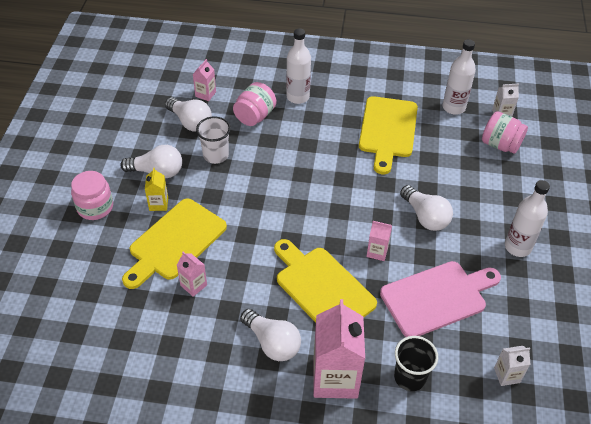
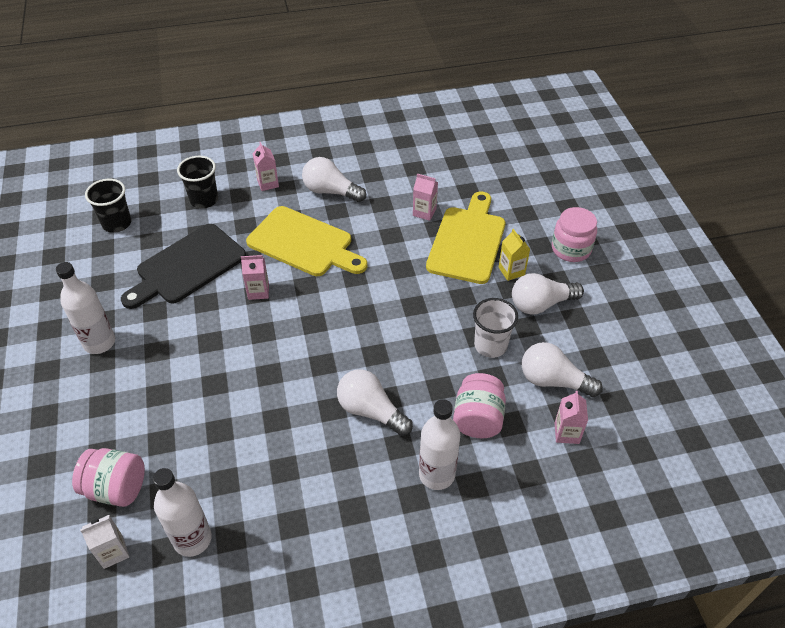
camera: 160 degrees right, 0 degrees up
(335, 378) = (268, 183): pink carton -> pink carton, size x0.47
(387, 130) = (286, 458): yellow cutting board -> none
(425, 217) = (212, 346): white light bulb -> white light bulb (371, 411)
(437, 298) = (187, 266): pink cutting board -> black cutting board
(507, 375) = (117, 223): white carton -> black cup

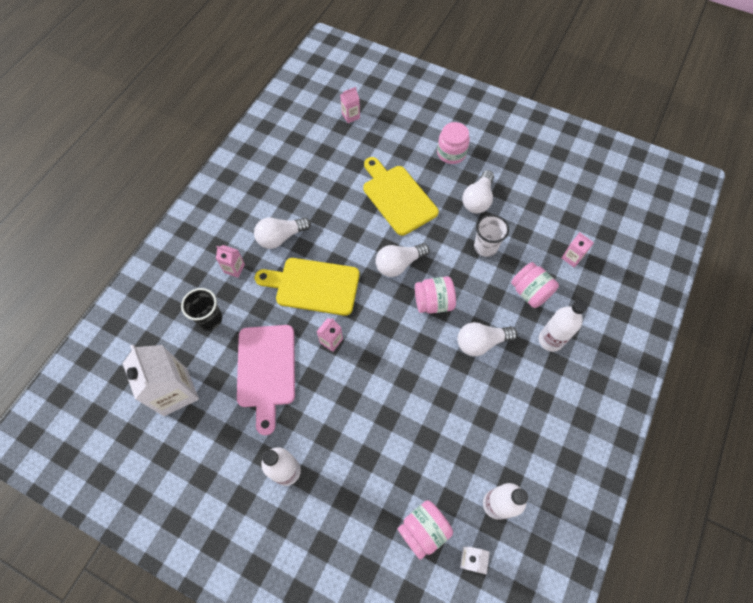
camera: 50 degrees left, 15 degrees up
(117, 223) = (175, 391): black cup -> white carton
(187, 266) = (266, 370): black cutting board -> pink cutting board
(304, 243) = (313, 286): yellow cutting board -> yellow cutting board turned 150 degrees counterclockwise
(377, 342) = (433, 302): none -> pink jar
(424, 212) = (352, 200): pink carton -> pink carton (351, 116)
(511, 271) = (441, 194): yellow carton -> none
(553, 381) = (534, 236): white light bulb -> white light bulb (399, 264)

